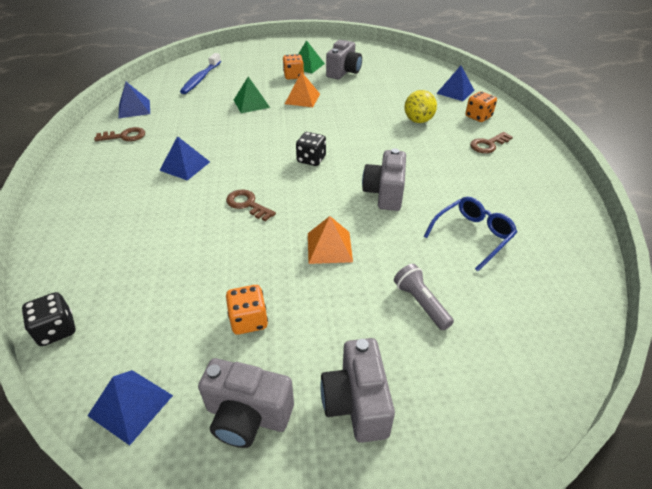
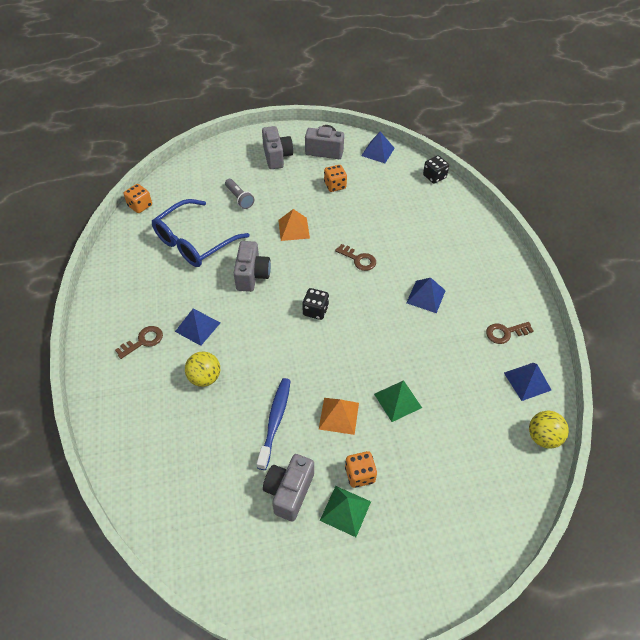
camera: 175 degrees right, 10 degrees up
(150, 85) = (543, 437): none -> yellow ball
(201, 79) = (484, 458): blue toothbrush -> blue toothbrush (275, 421)
(455, 91) = (143, 445): blue pyramid -> blue pyramid (197, 327)
(472, 235) = (194, 242): blue glasses -> blue glasses, size x1.58
(478, 117) = (135, 389): orange dice -> orange dice (140, 206)

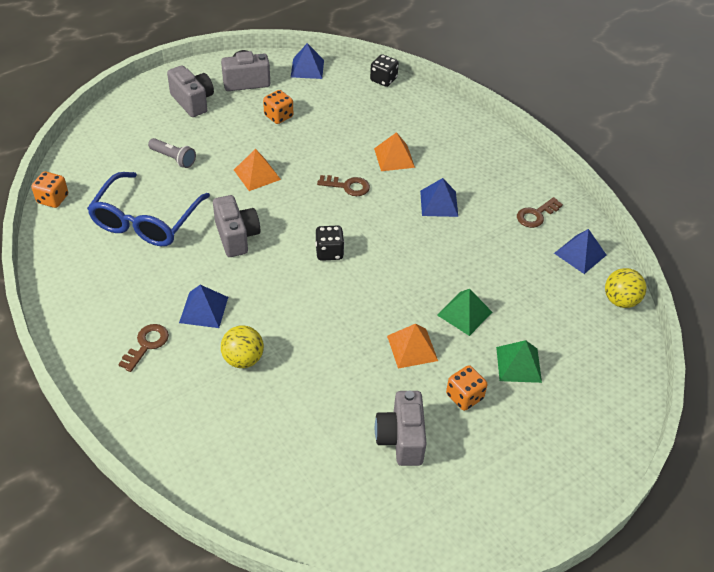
camera: 25 degrees left, 5 degrees down
(275, 421) = (347, 376): blue toothbrush -> none
(345, 510) = (468, 435): green pyramid -> green pyramid (518, 364)
(409, 246) = (394, 157): none -> orange pyramid

